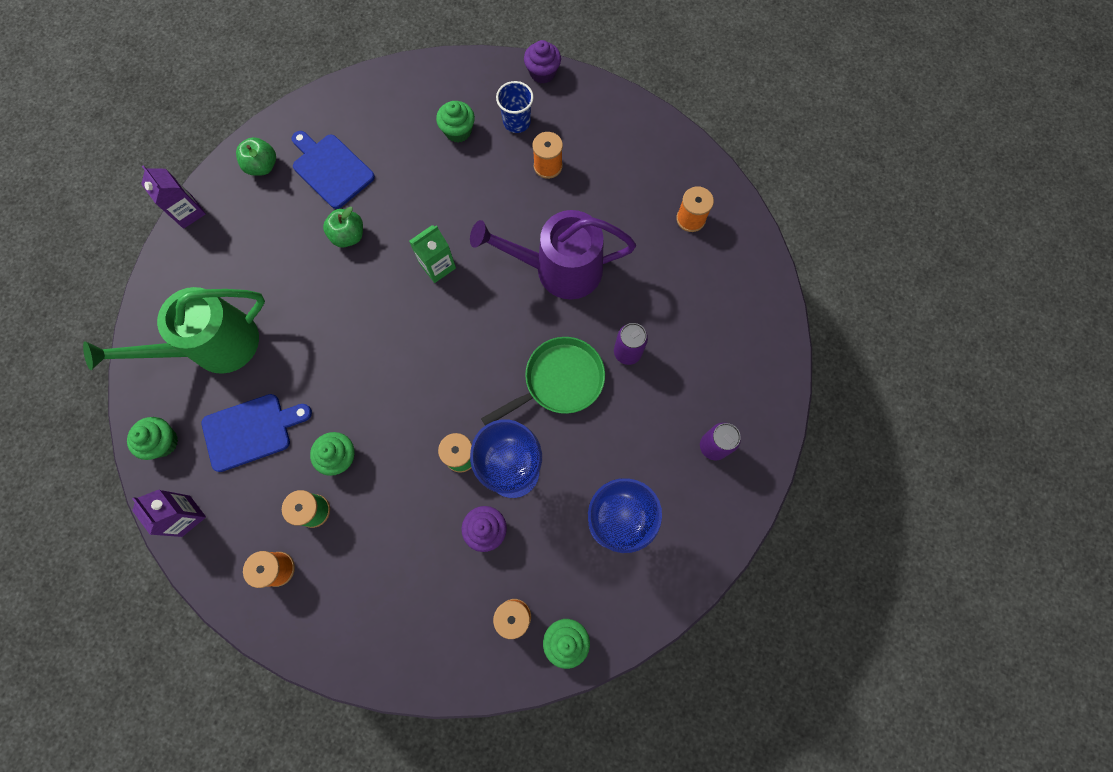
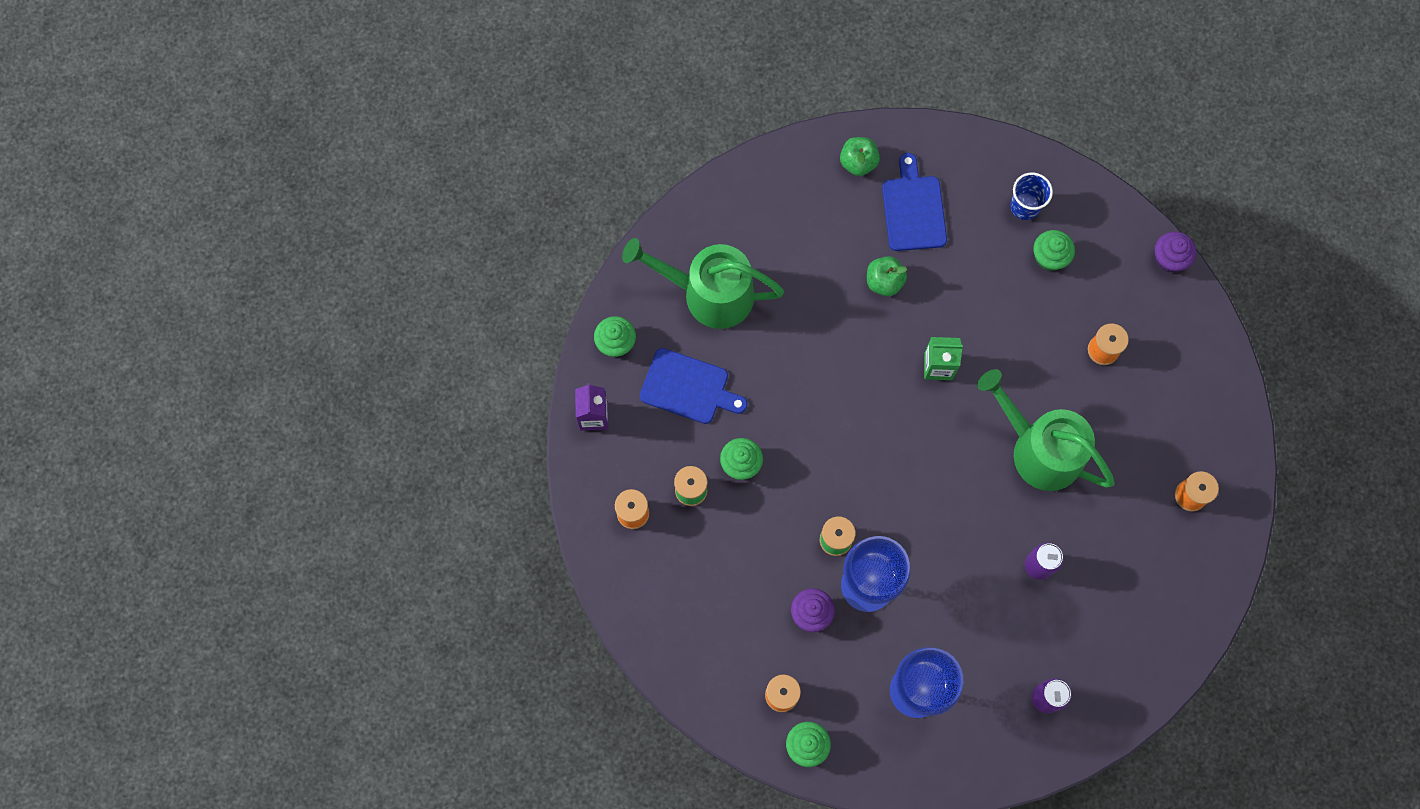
camera: 40 degrees right, 0 degrees up
(188, 212) = (767, 158): purple carton -> none
(517, 122) = (1108, 288): blue cup -> blue cup (1025, 206)
(559, 269) = (1039, 450): purple watering can -> green watering can
(559, 381) = (962, 543): green pan -> none

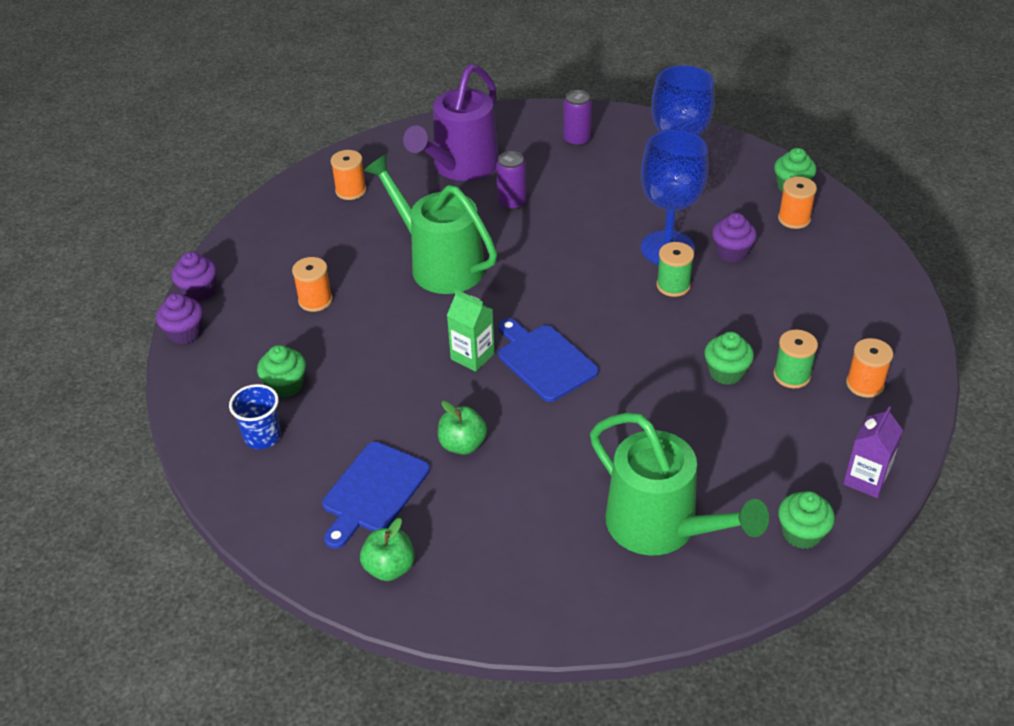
camera: 145 degrees left, 30 degrees down
(688, 387) = (741, 455): blue cutting board -> blue cutting board (544, 360)
(1039, 450) = (440, 264): green watering can -> green watering can turned 150 degrees clockwise
(1122, 590) = (461, 166): none -> purple watering can
(1201, 304) = (199, 291): none -> purple cupcake

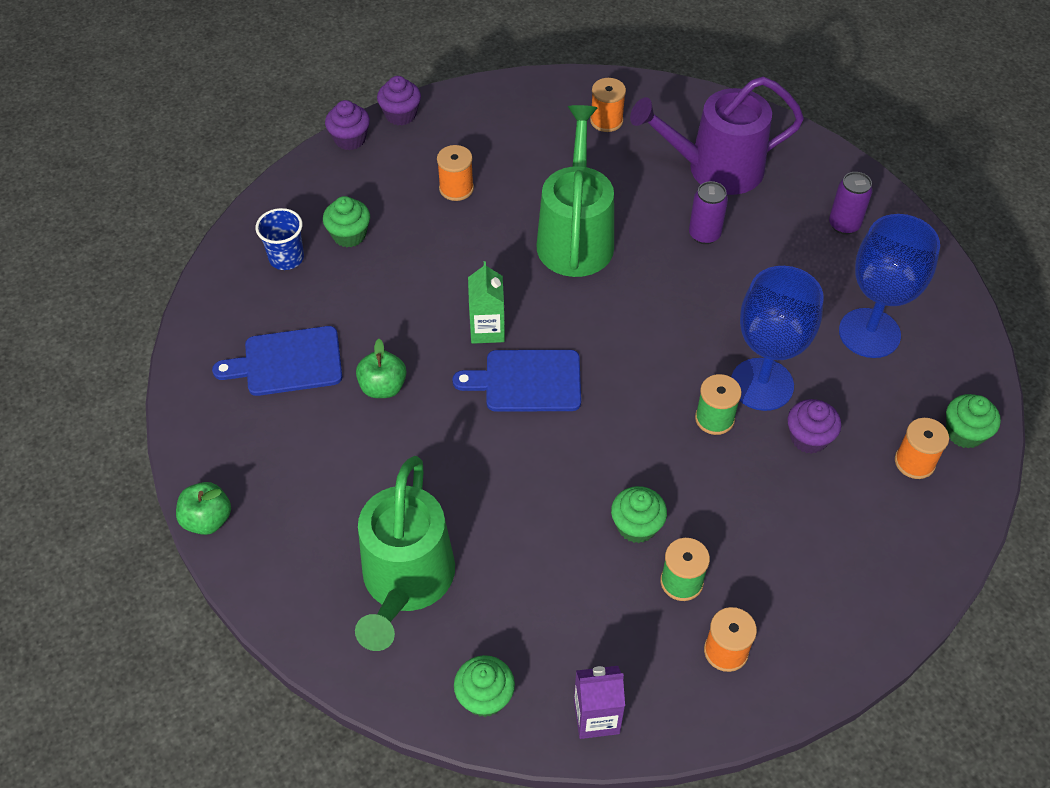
camera: 50 degrees right, 10 degrees up
(389, 568) = (221, 422): green apple -> green apple (207, 519)
(544, 360) = (527, 381): blue cutting board -> blue cutting board turned 105 degrees counterclockwise

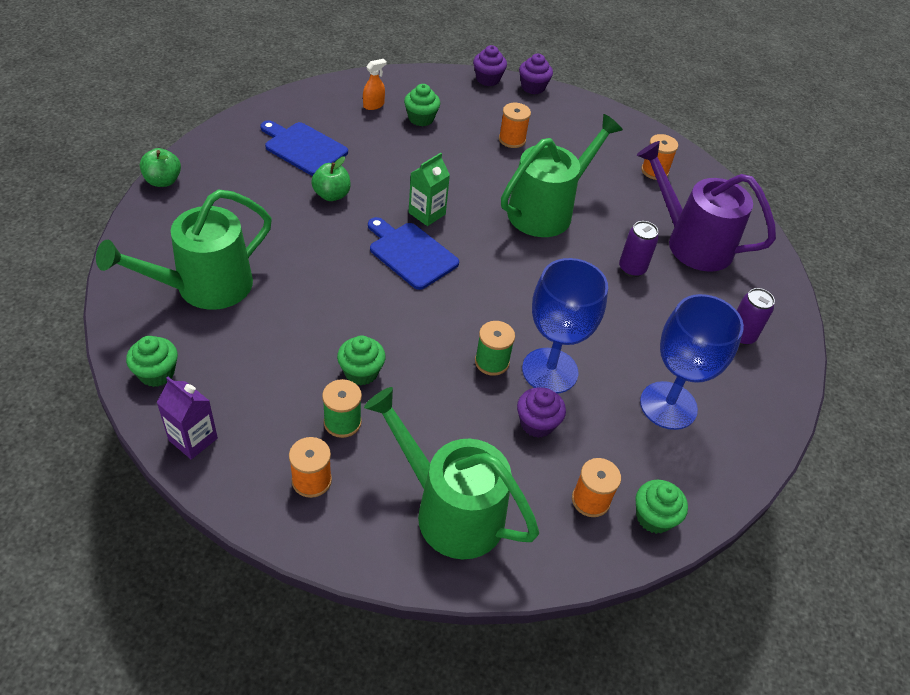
camera: 40 degrees right, 5 degrees down
(286, 258) = (373, 105): blue cup -> orange spray bottle
(844, 568) = (450, 511): none -> green watering can

